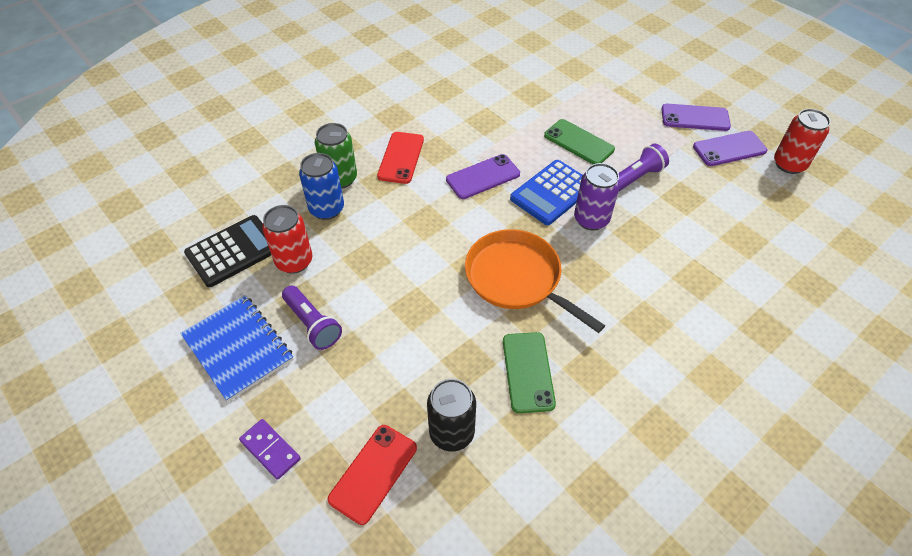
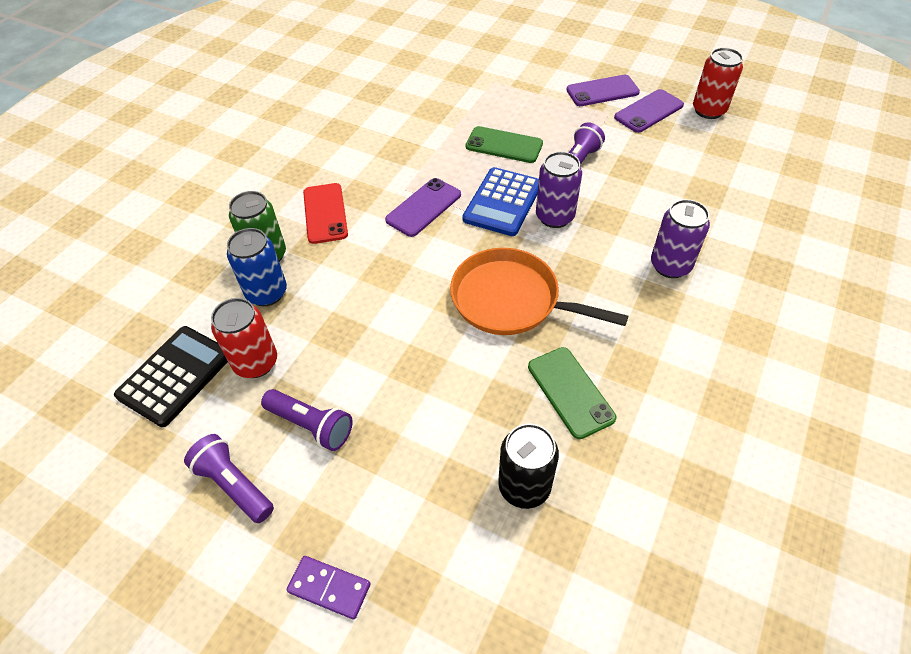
camera: 20 degrees left, 0 degrees up
(238, 348) = (234, 485): blue notebook -> purple flashlight
(373, 473) = (461, 566): red phone -> none
(673, 295) = (670, 265): none -> purple can

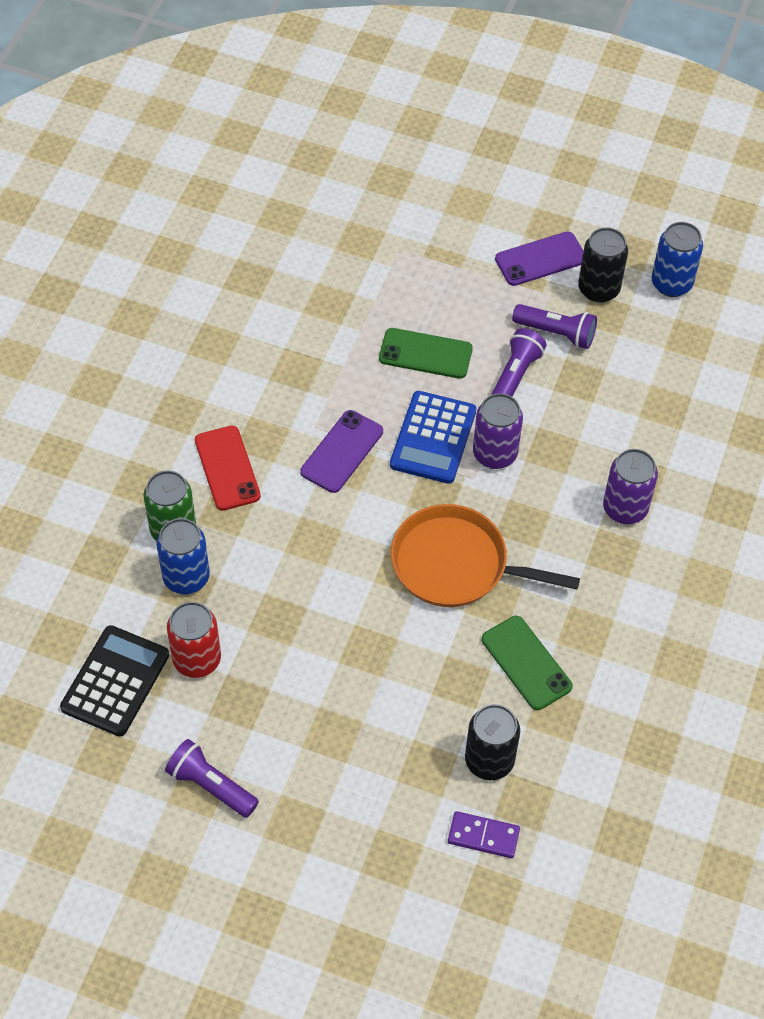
camera: 10 degrees left, 5 degrees up
(311, 425) = (272, 721): purple flashlight -> purple flashlight (556, 333)
(329, 588) = (324, 866): purple domino -> purple domino (483, 836)
(648, 111) = (598, 289): purple phone -> black can
(708, 110) = (671, 284): red can -> blue can

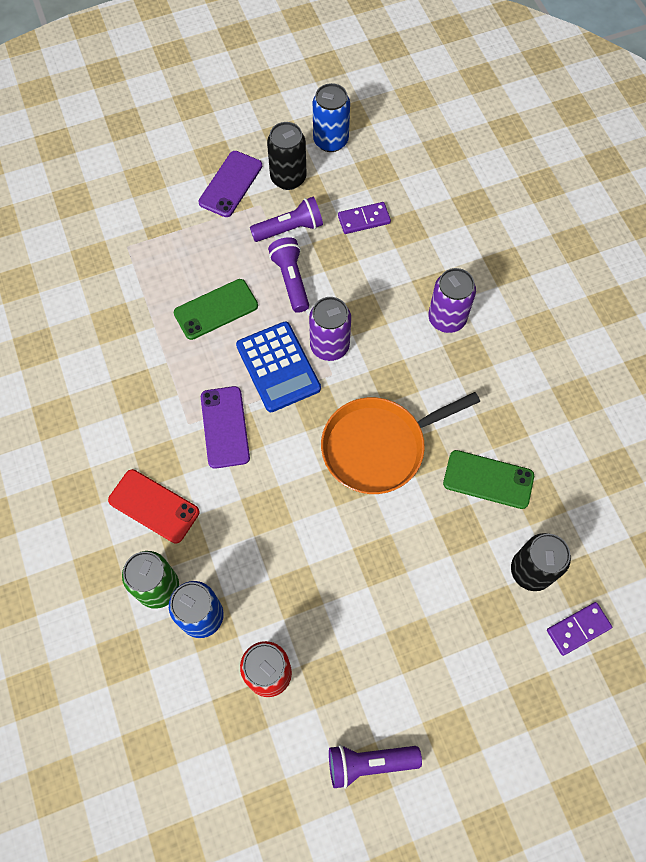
camera: 40 degrees left, 10 degrees up
(115, 681) = (225, 745): black calculator -> none
(633, 372) = (364, 219): none -> purple domino

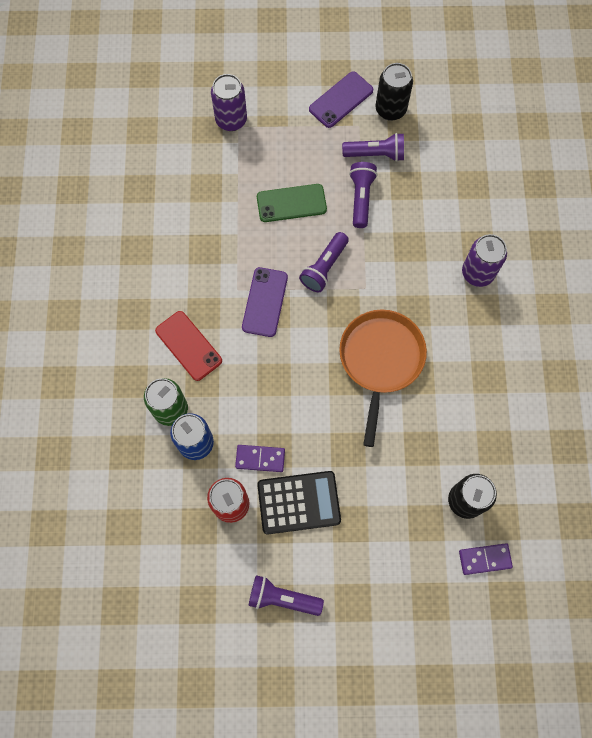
camera: 20 degrees right, 5 degrees up
(278, 367) = (324, 267): blue calculator -> purple flashlight
(329, 346) = (372, 264): purple can -> purple can (231, 120)
(330, 141) = (438, 87): blue can -> none
(346, 642) = (299, 502): none -> black calculator
(364, 219) = (440, 165): purple domino -> purple domino (260, 458)
(378, 447) = (380, 360): orange pan -> orange pan turned 105 degrees clockwise
(488, 479) = (459, 417): green phone -> none

